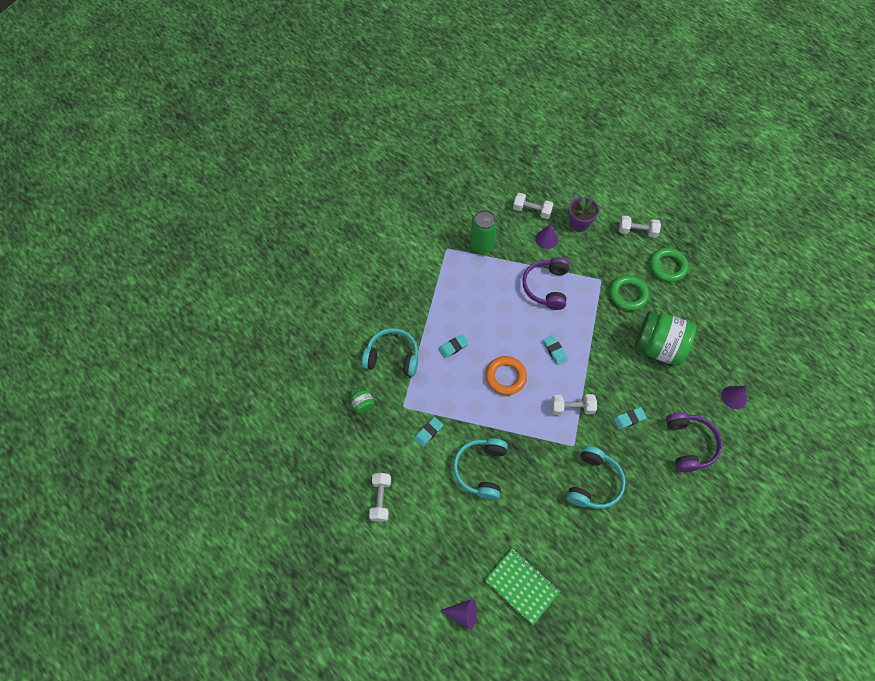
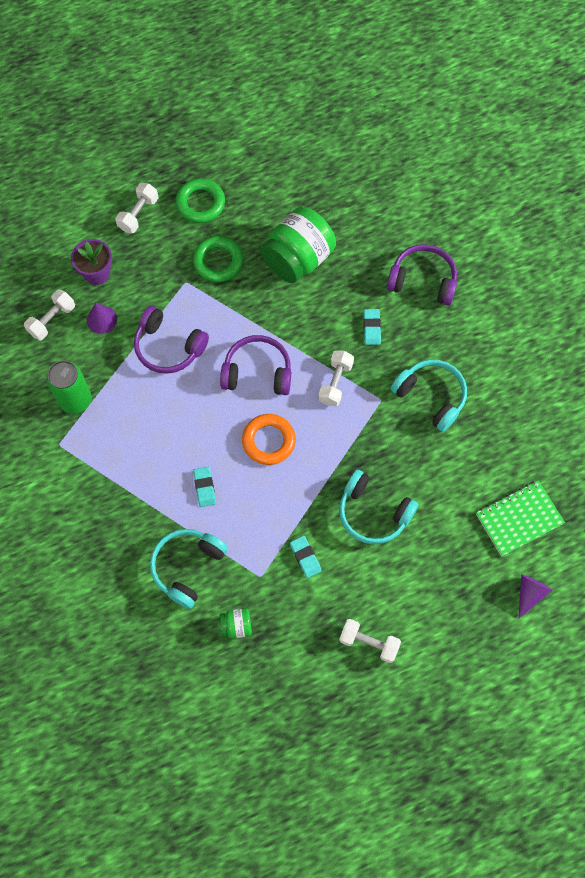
camera: 70 degrees left, 5 degrees up
(554, 351) = (257, 372): turquoise eraser -> purple headphones
(734, 397) = (386, 212): purple cone -> none

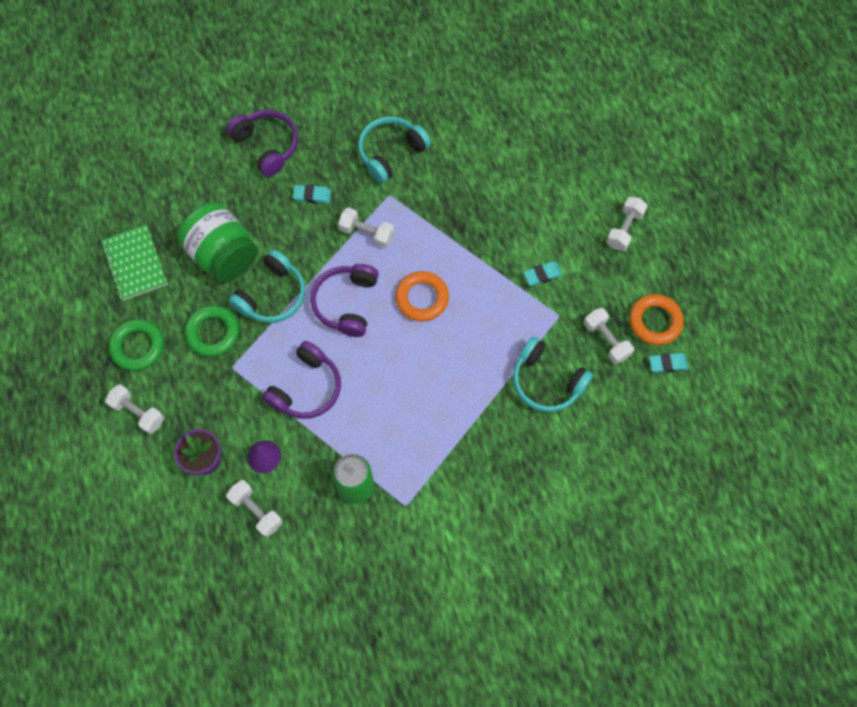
camera: 85 degrees left, 0 degrees up
(204, 487) = (466, 361): turquoise eraser -> turquoise eraser (667, 364)
(236, 626) = (606, 340): green jar -> white dumbbell
(261, 677) = (655, 321): none -> orange ring
(373, 513) = (502, 213): turquoise headphones -> turquoise headphones (272, 295)
(423, 280) = (267, 146): purple headphones -> purple headphones turned 120 degrees clockwise
(519, 519) = (516, 98): green notebook -> green notebook (135, 263)
(529, 594) = (584, 99): purple cone -> none

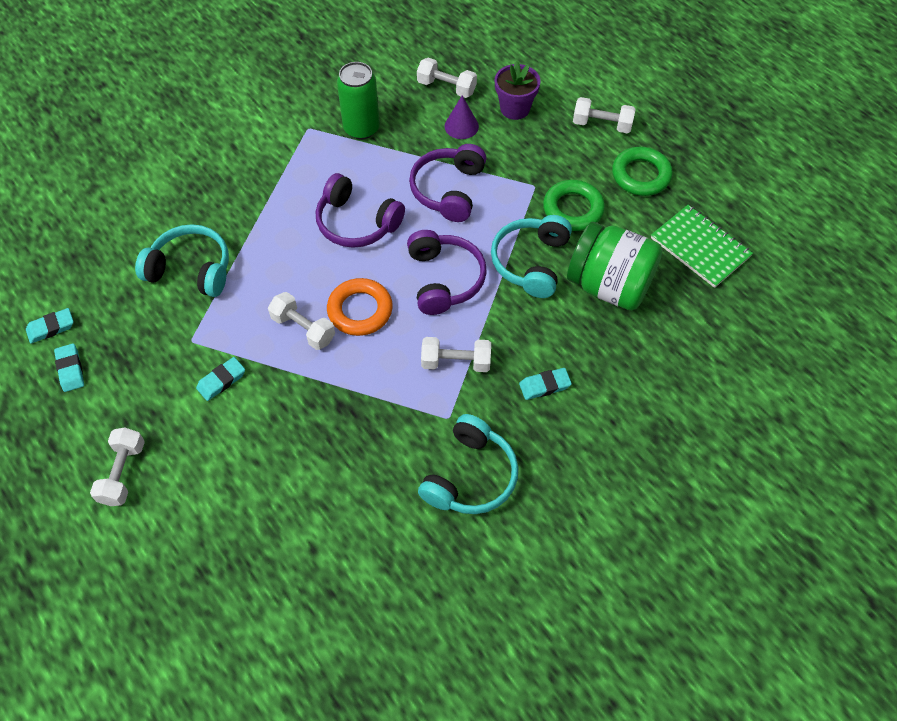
camera: 160 degrees right, 10 degrees down
(267, 146) = (636, 431): purple headphones -> purple headphones (356, 223)
(606, 340) = (129, 331): white dumbbell -> white dumbbell (303, 328)
(655, 321) = (70, 369): orange ring -> turquoise eraser

